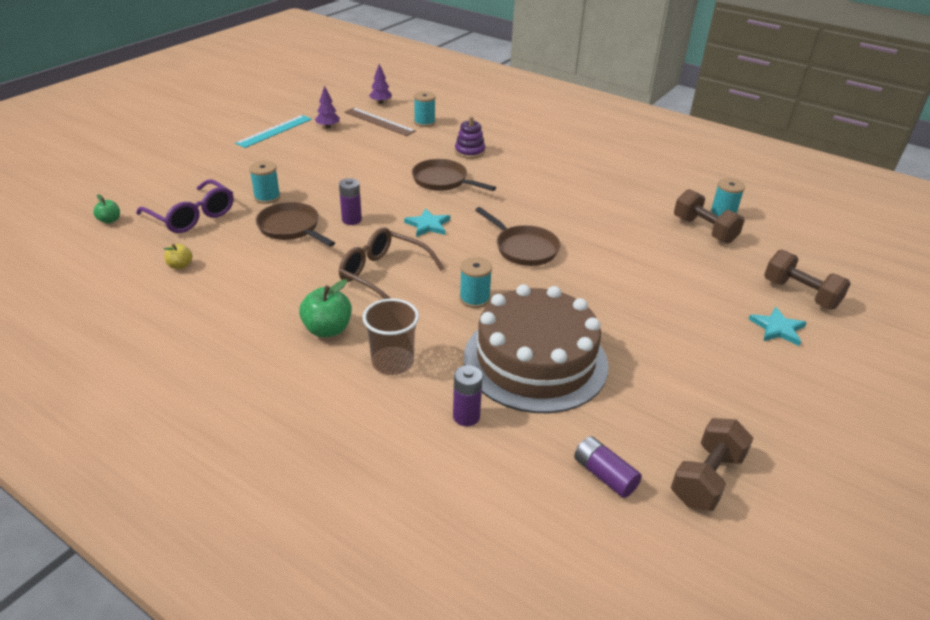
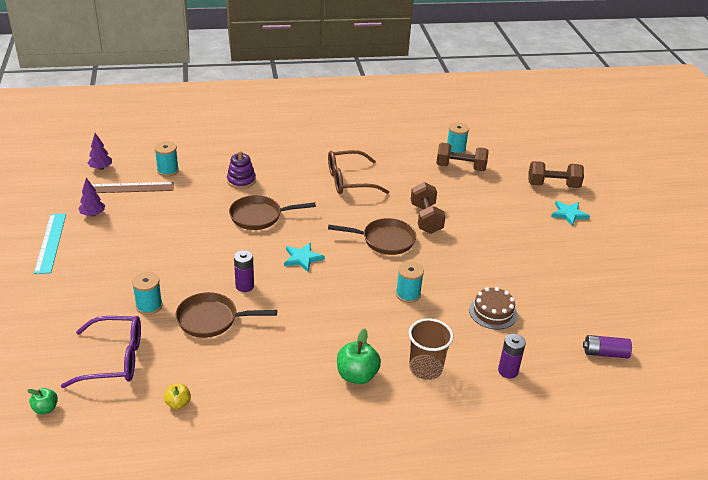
camera: 45 degrees left, 0 degrees up
(384, 275) = (331, 314): brown glasses -> brown glasses (350, 181)
(535, 360) = (493, 312): brown cake -> brown cake, size x0.44
(706, 478) = (641, 322): brown dumbbell -> brown dumbbell (426, 218)

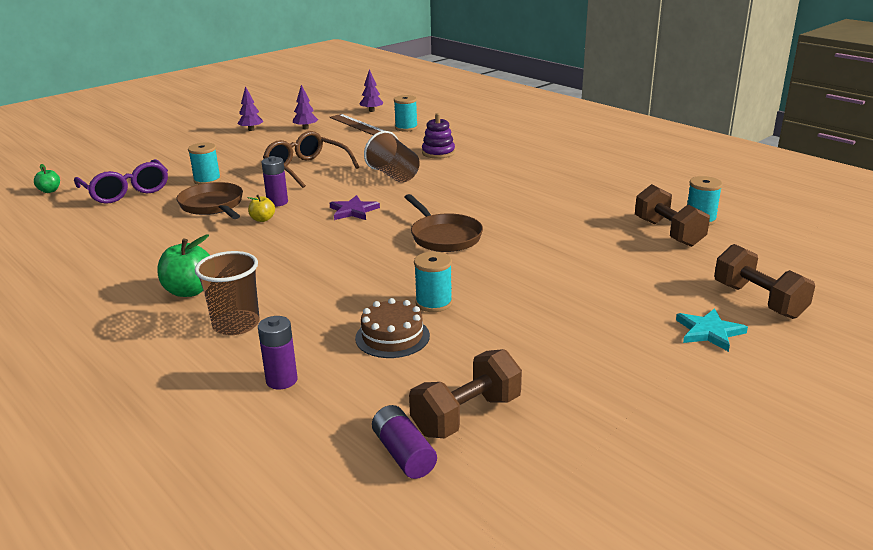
camera: 60 degrees right, 10 degrees down
(50, 242) = (251, 130): turquoise ruler -> purple tree
(178, 403) = (86, 229): yellow apple -> yellow apple (262, 219)
(259, 216) = (393, 175): brown pan -> brown cup
(302, 258) = (353, 211): turquoise star -> purple star
(350, 181) = (524, 190): brown glasses -> brown glasses (306, 169)
(408, 294) = (361, 276): turquoise spool -> turquoise spool (434, 303)
(426, 218) = (522, 244): brown dumbbell -> brown dumbbell (466, 415)

